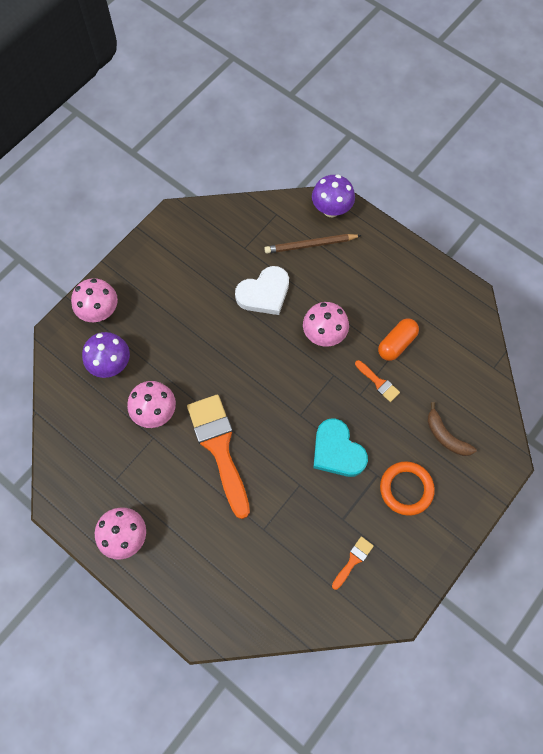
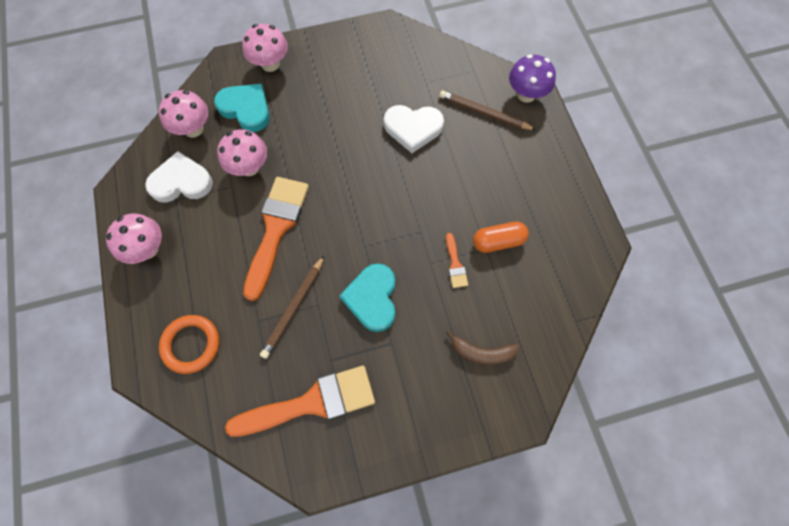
camera: 35 degrees right, 0 degrees up
(107, 462) = (181, 182): none -> white heart
(111, 364) = (246, 109): purple mushroom -> turquoise heart
(283, 500) = (294, 308): none -> brown pencil
(324, 334) = (438, 193): pink mushroom -> pink mushroom (193, 129)
(353, 560) = (311, 403): orange brush -> orange brush, size x2.29
(406, 489) = (408, 374): orange ring -> orange ring (191, 345)
(445, 436) = (481, 352): brown banana -> brown banana turned 75 degrees counterclockwise

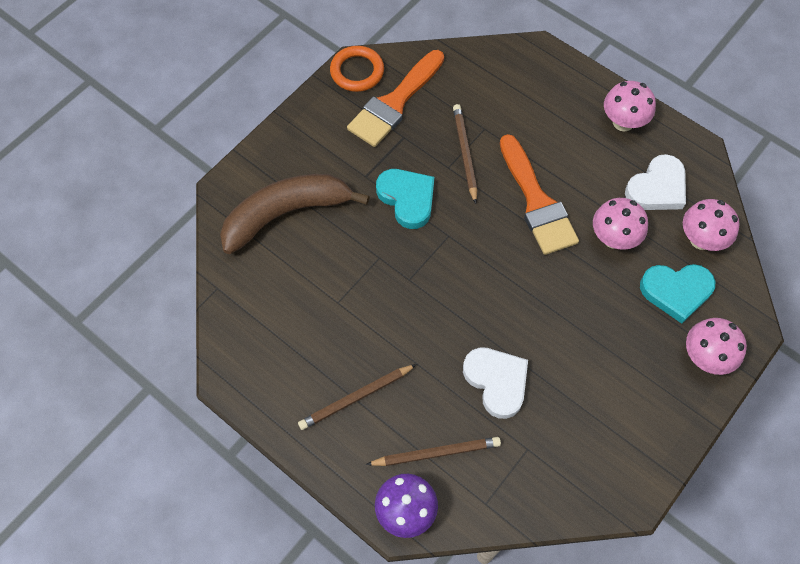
camera: 145 degrees right, 5 degrees down
(191, 345) = (518, 84): orange ring -> orange ring (357, 71)
(413, 128) = (496, 382): white heart -> white heart turned 90 degrees clockwise
(455, 264) = (356, 270): orange brush -> none
(481, 352) = (286, 213): brown banana -> brown banana, size x2.09
(498, 241) = (330, 316): orange capsule -> none
(515, 175) = (356, 398): none -> brown pencil

